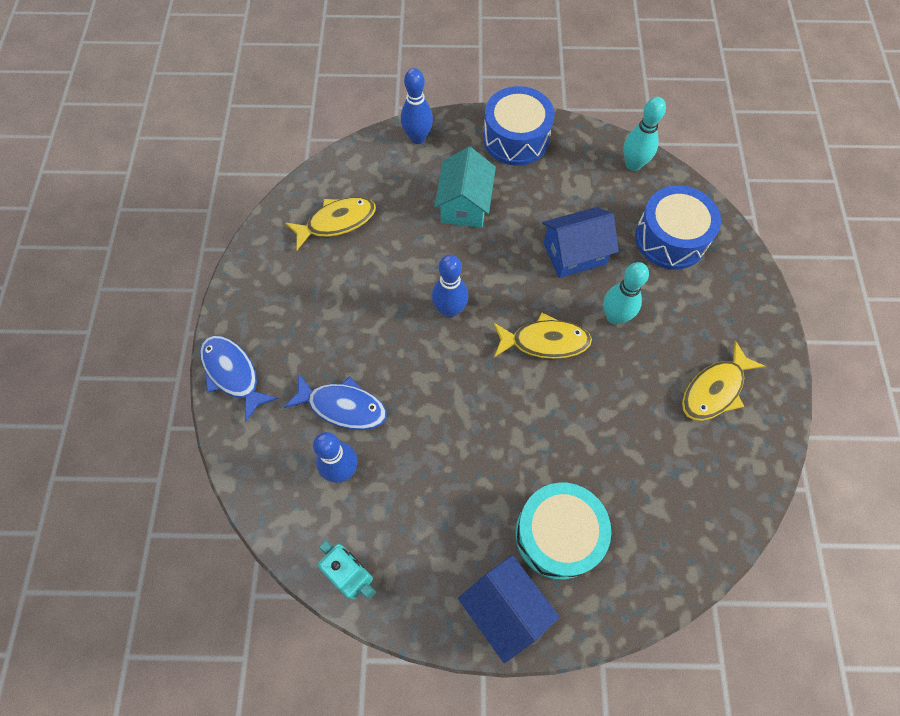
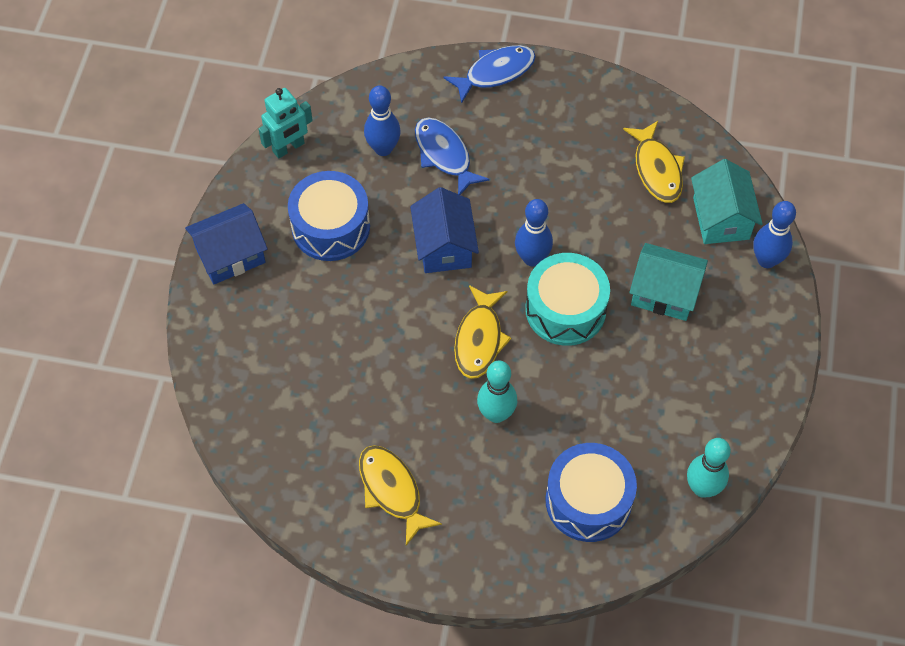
camera: 100 degrees right, 5 degrees down
(343, 406) = (444, 155): blue fish -> blue fish turned 120 degrees clockwise
(381, 171) = (721, 218): none -> turquoise house
(516, 138) = (756, 364): blue drum -> blue drum (331, 227)
(558, 535) = (282, 309): turquoise drum -> turquoise drum (565, 309)
(574, 254) = (582, 392): blue house -> blue house (444, 246)

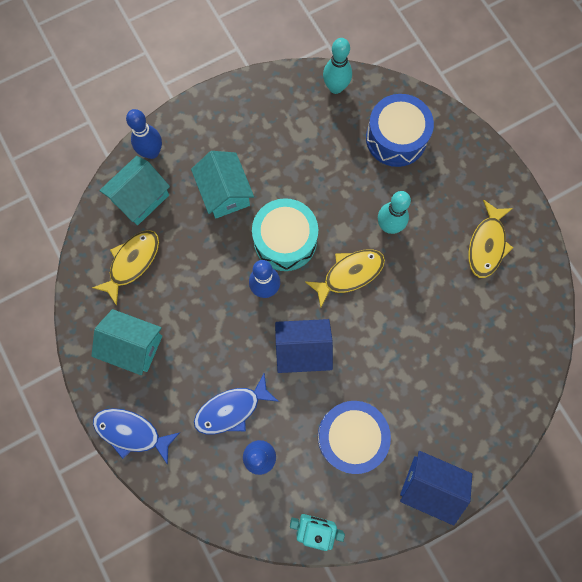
camera: 130 degrees left, 15 degrees up
(444, 155) = (231, 409): blue fish -> blue fish turned 45 degrees clockwise
(444, 246) = (303, 349): blue house -> blue house turned 45 degrees clockwise
(573, 121) = (133, 345): none -> turquoise house

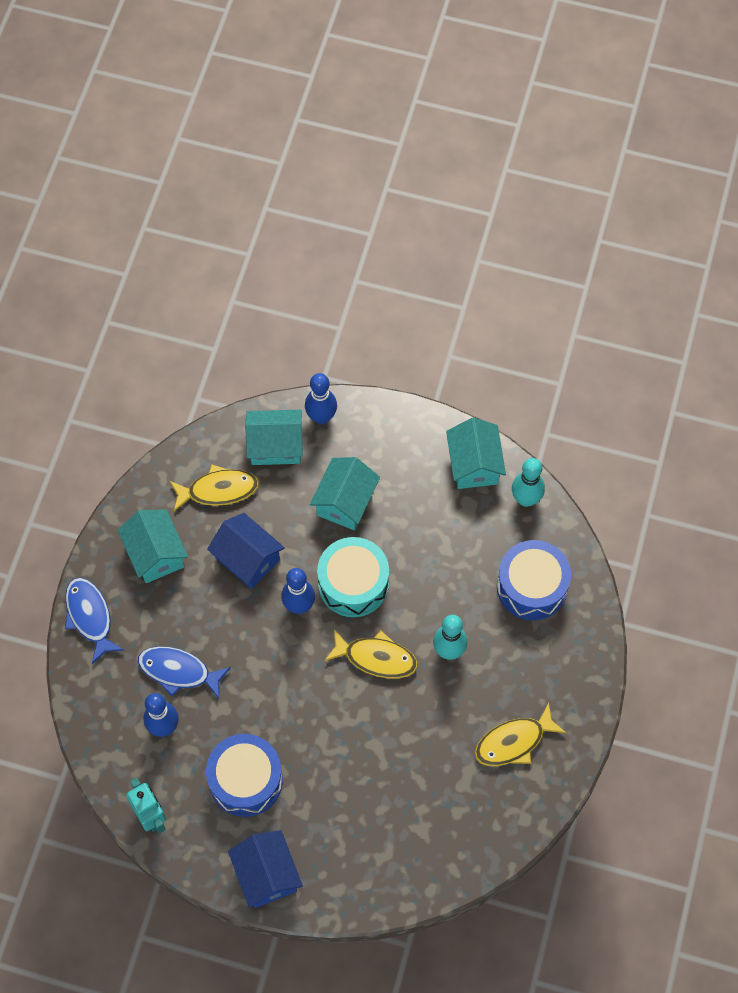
camera: 45 degrees right, 10 degrees down
(281, 94) = (474, 464): none -> turquoise house
(303, 349) = (278, 680): blue house -> blue house (247, 559)

